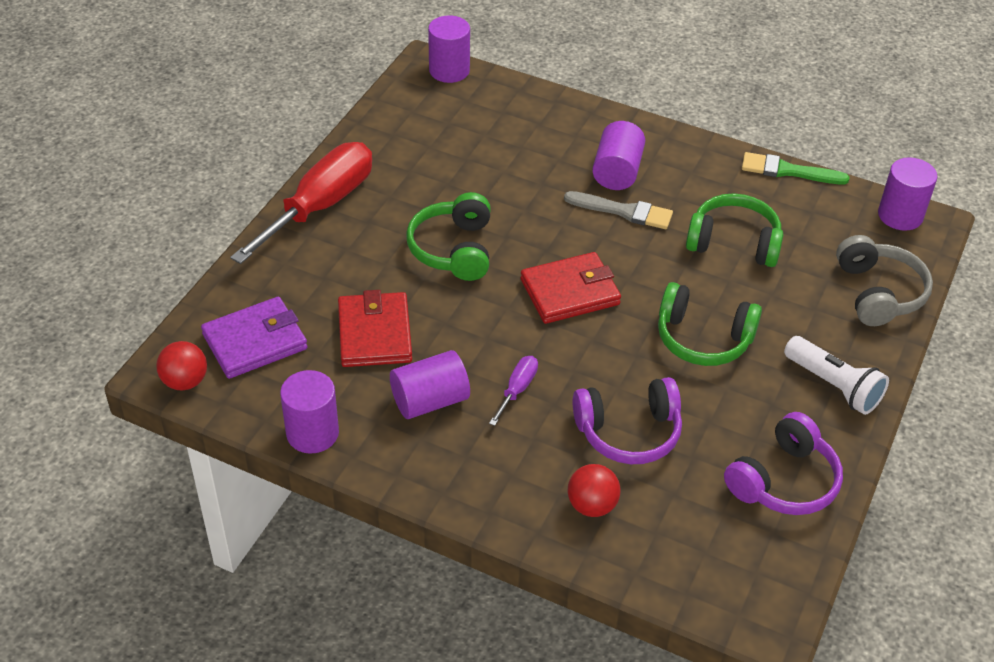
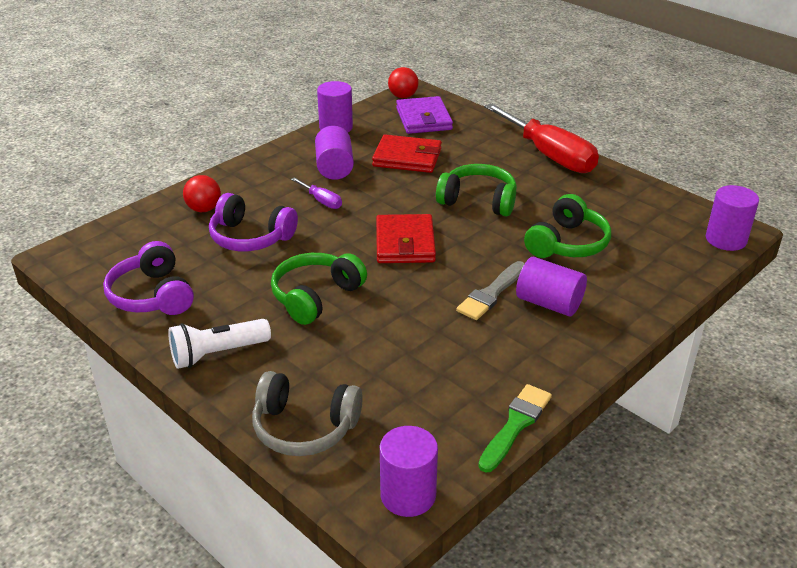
camera: 110 degrees right, 10 degrees down
(629, 432) = (250, 237): purple headphones -> purple headphones turned 75 degrees counterclockwise
(734, 242) = (421, 349): green headphones -> green headphones (567, 243)

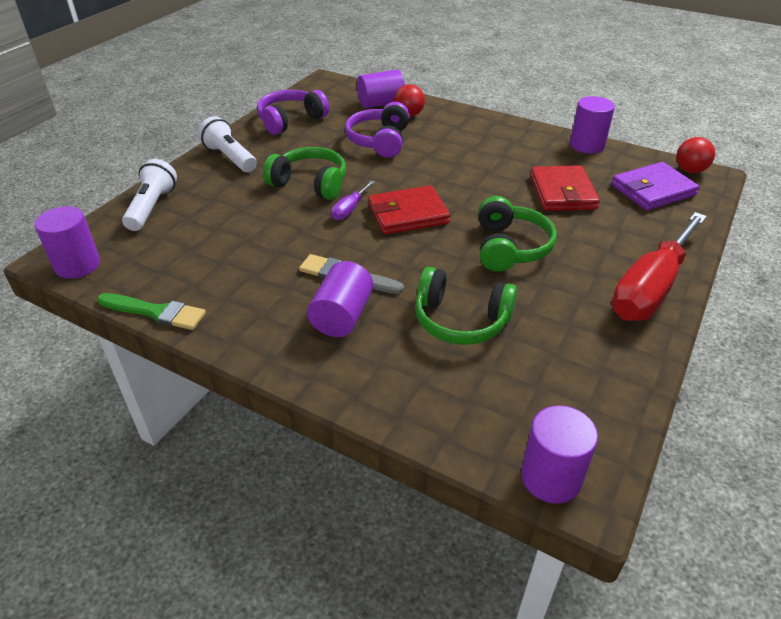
camera: 75 degrees right, 5 degrees up
(304, 427) = (152, 207): grey headphones -> white flashlight
(321, 201) = (452, 161): purple screwdriver -> purple screwdriver (349, 209)
(334, 168) = (512, 157): purple cylinder -> purple cylinder (381, 103)

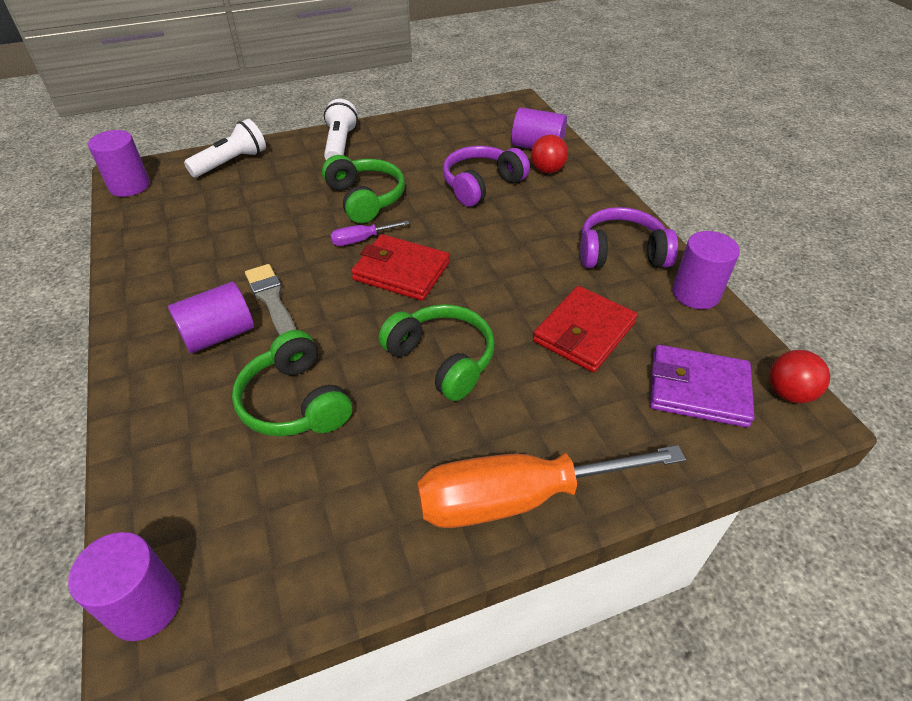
camera: 40 degrees right, 5 degrees up
(156, 312) = (119, 251): green brush -> none
(290, 120) = (433, 130): purple headphones -> purple headphones (621, 253)
(510, 247) = (442, 359): green headphones -> green headphones turned 90 degrees counterclockwise
(650, 288) = (517, 498): red screwdriver -> orange screwdriver

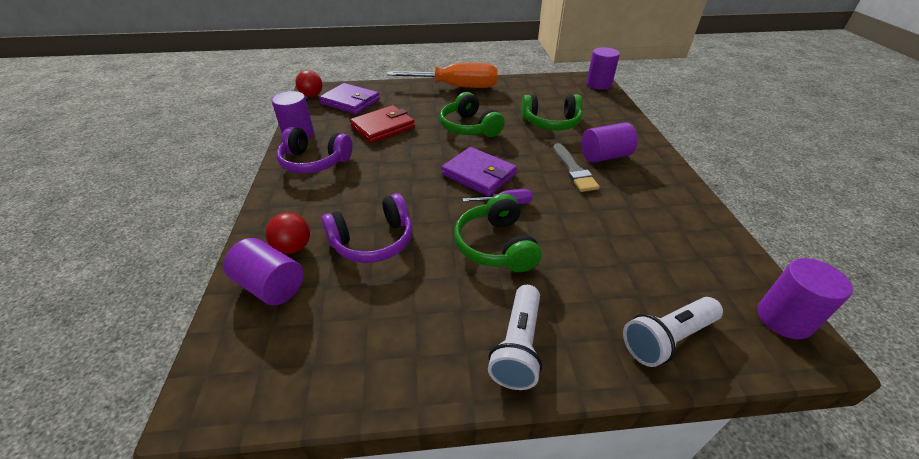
camera: 165 degrees left, 5 degrees down
(295, 402) = (551, 123): green headphones -> green headphones turned 105 degrees clockwise
(401, 271) = (479, 174): red wallet -> purple wallet

